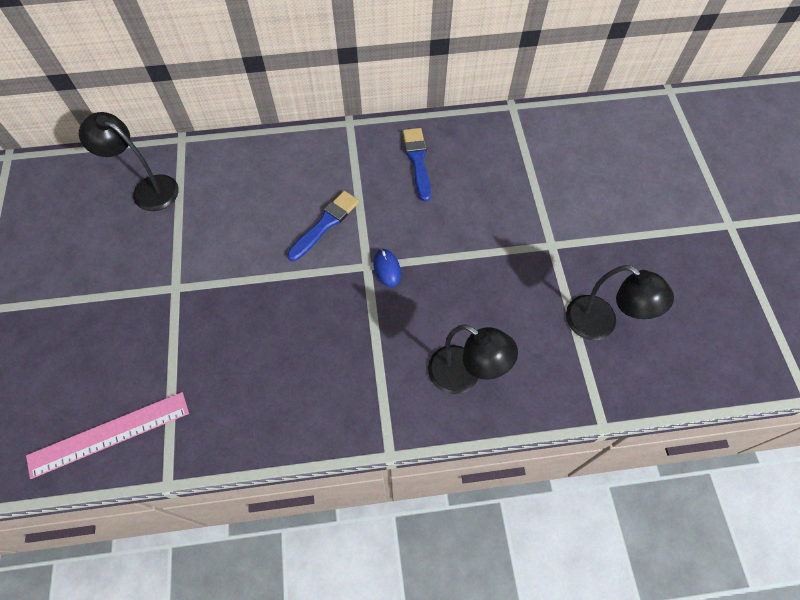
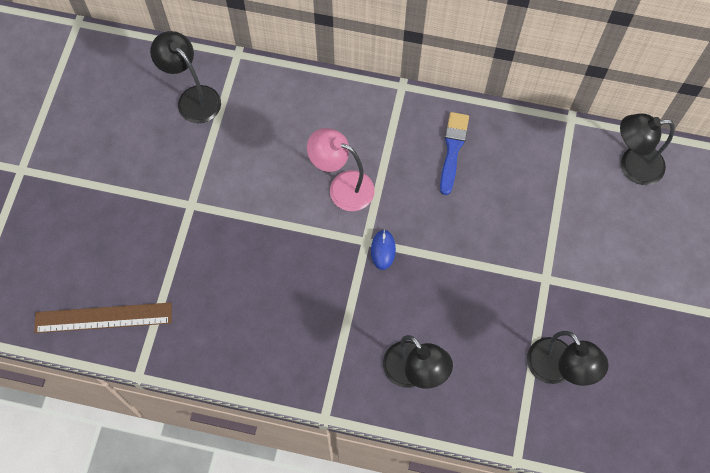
camera: 20 degrees right, 5 degrees up
(109, 434) = (103, 317): pink ruler -> brown ruler
(325, 224) = (342, 187): blue brush -> pink lamp
(582, 128) = (632, 166): none -> black lamp

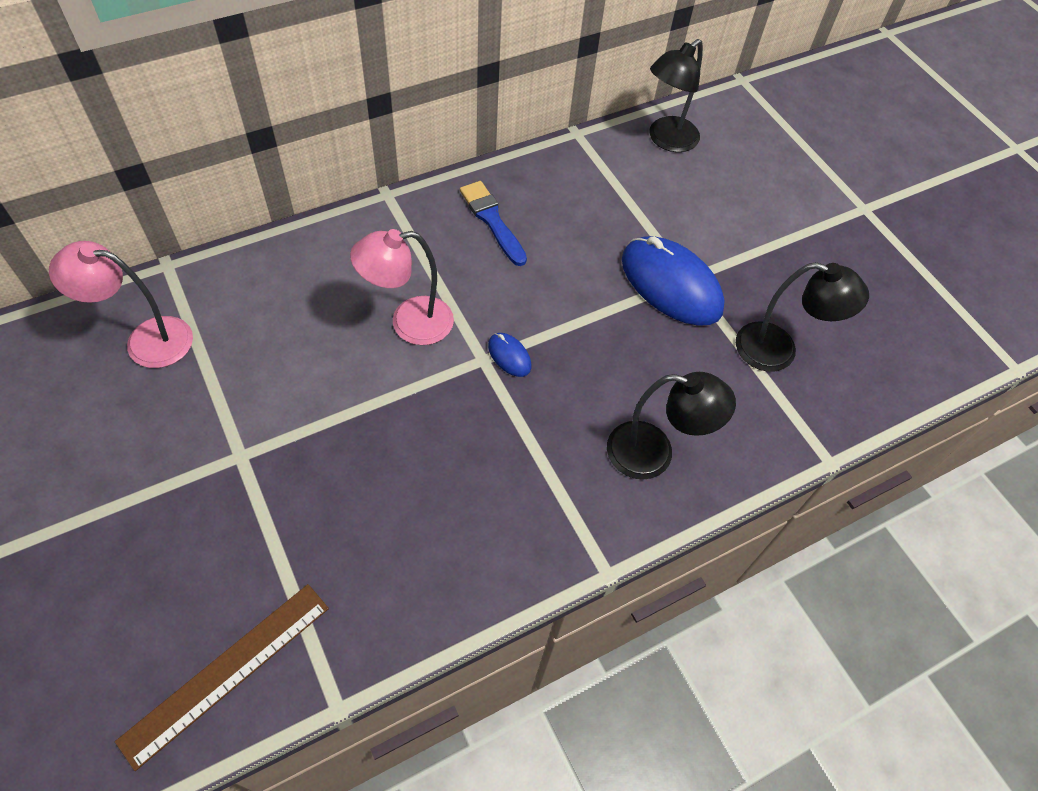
camera: 45 degrees left, 10 degrees down
(193, 98) = (146, 340): black lamp -> pink lamp
(529, 275) = (671, 285): none -> blue mouse

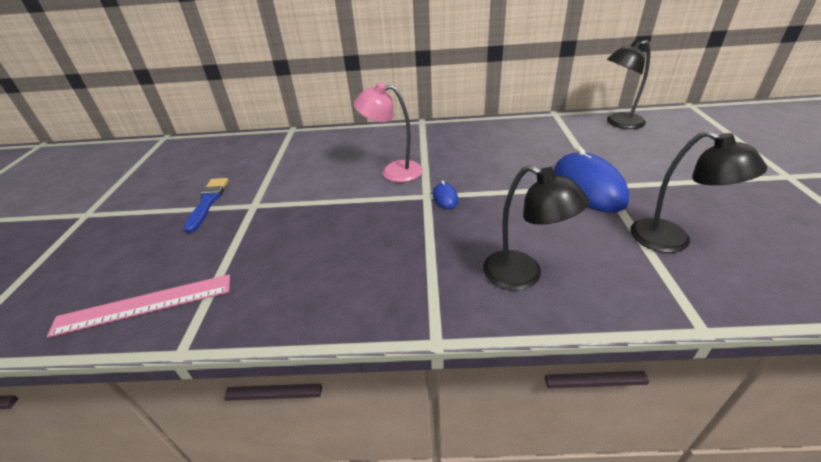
camera: 35 degrees right, 20 degrees down
(146, 340) = (256, 152): pink lamp -> none
(227, 672) = (144, 304): brown ruler -> pink ruler
(492, 220) = (476, 139): blue brush -> blue brush (208, 202)

